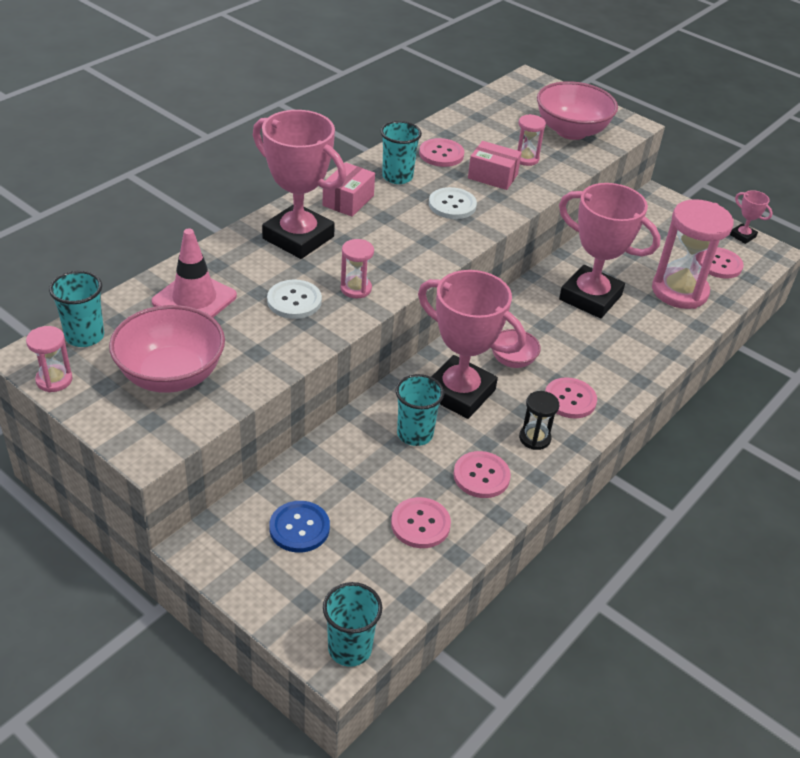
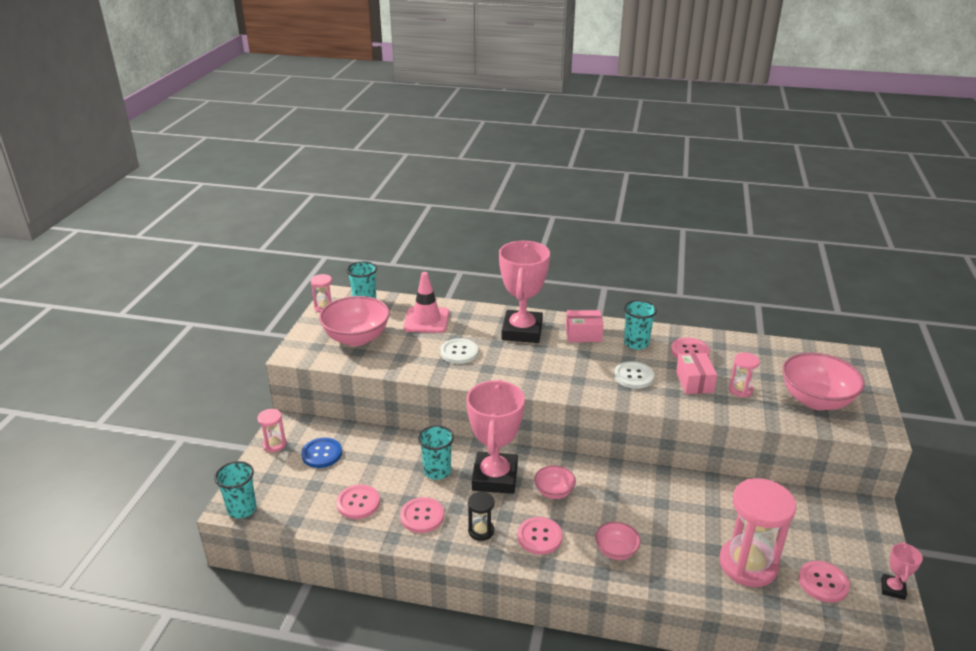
camera: 65 degrees right, 10 degrees down
(356, 289) = (495, 370): pink hourglass -> pink hourglass (274, 444)
(590, 297) = (674, 510): pink trophy -> none
(619, 358) = (616, 551): none -> pink bowl

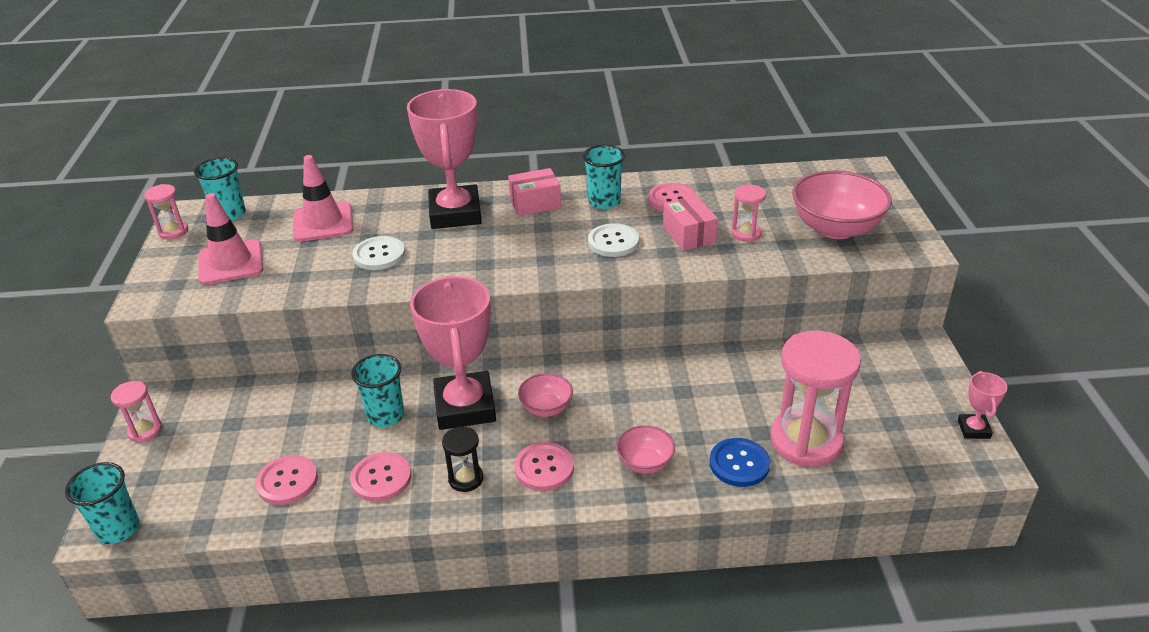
camera: 15 degrees left, 5 degrees up
(322, 454) = (218, 428): blue button -> blue button (739, 464)
(356, 338) = (231, 263): pink bowl -> pink traffic cone
(823, 583) = (896, 441): pink button -> none

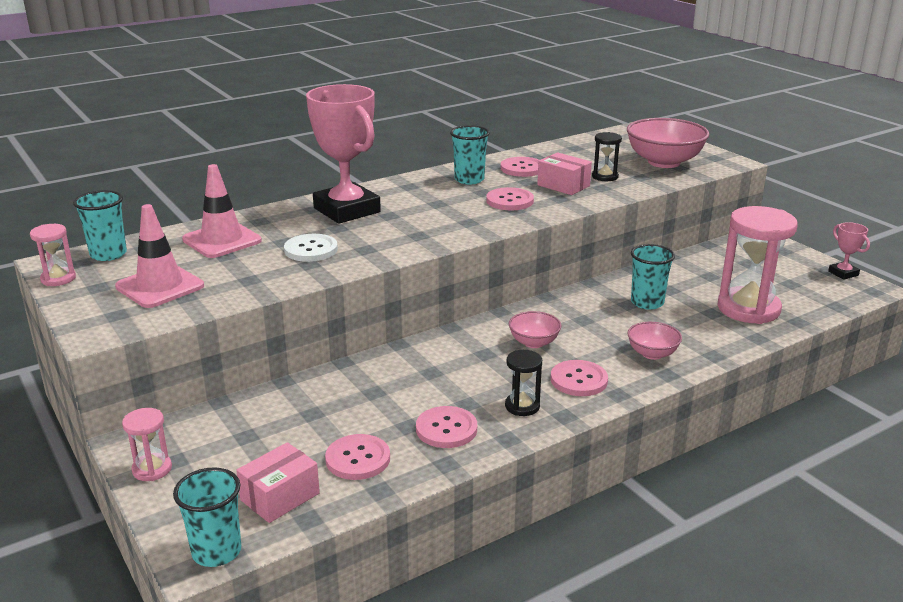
camera: 30 degrees left, 10 degrees down
(386, 416) = (397, 386): turquoise cup -> turquoise cup (647, 302)
(465, 407) = (463, 361): pink trophy -> none
(535, 203) = (411, 191): pink box -> pink box (280, 497)
(613, 242) = (509, 201): white button -> pink button
(739, 464) = (719, 334): blue button -> none
(746, 233) = (605, 177): pink hourglass -> black hourglass

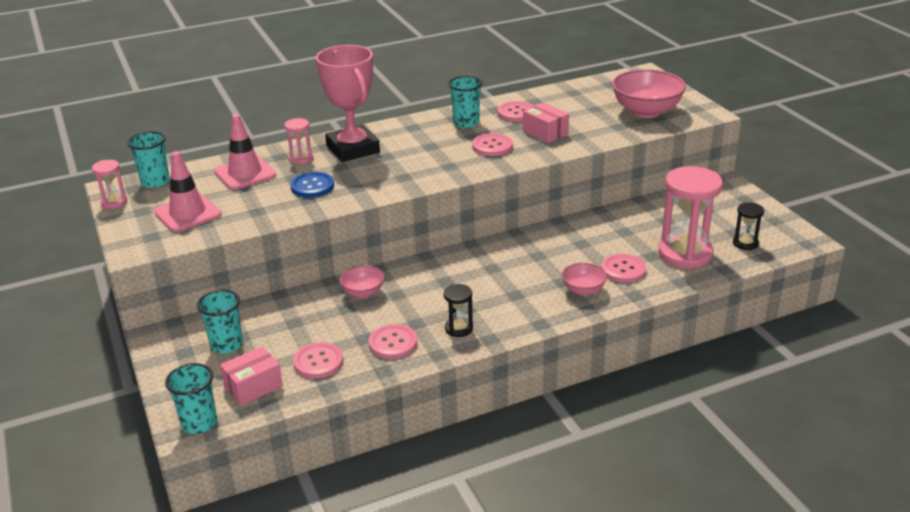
camera: 10 degrees right, 5 degrees up
(152, 469) = (167, 358): pink hourglass -> pink hourglass (301, 158)
(311, 250) = (312, 186): white button -> blue button
(534, 342) = (488, 274): pink bowl -> pink bowl (363, 293)
(579, 380) = (513, 309): pink button -> pink button (623, 270)
(605, 177) = (586, 125): black hourglass -> black hourglass (745, 243)
(647, 302) = (599, 243): turquoise cup -> turquoise cup (226, 345)
(843, 273) = (788, 224): pink trophy -> none

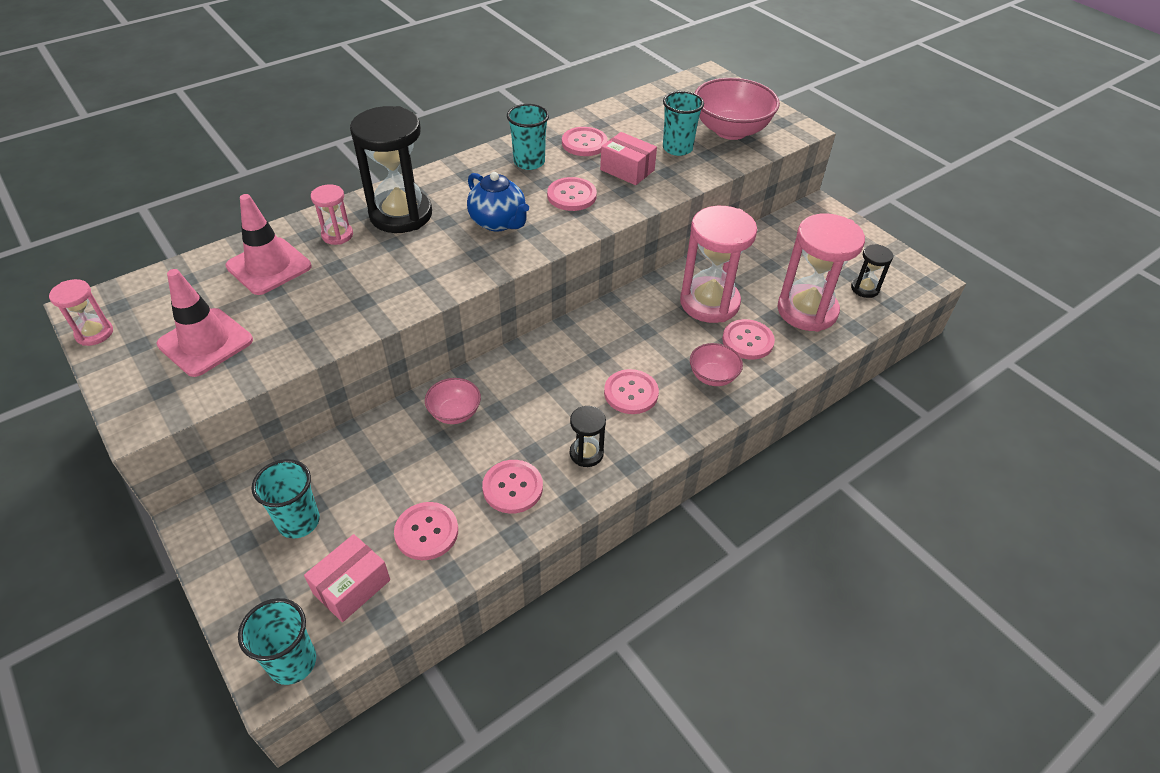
camera: 15 degrees left, 15 degrees up
(155, 182) = (147, 292): turquoise cup -> turquoise cup (677, 148)
(312, 186) = (364, 279): blue button -> none
(353, 149) = (401, 214): pink trophy -> black hourglass
(427, 159) = (498, 222): none -> blue teapot
(509, 294) = (631, 393): none -> pink button
(600, 241) = (709, 303): none -> pink hourglass

